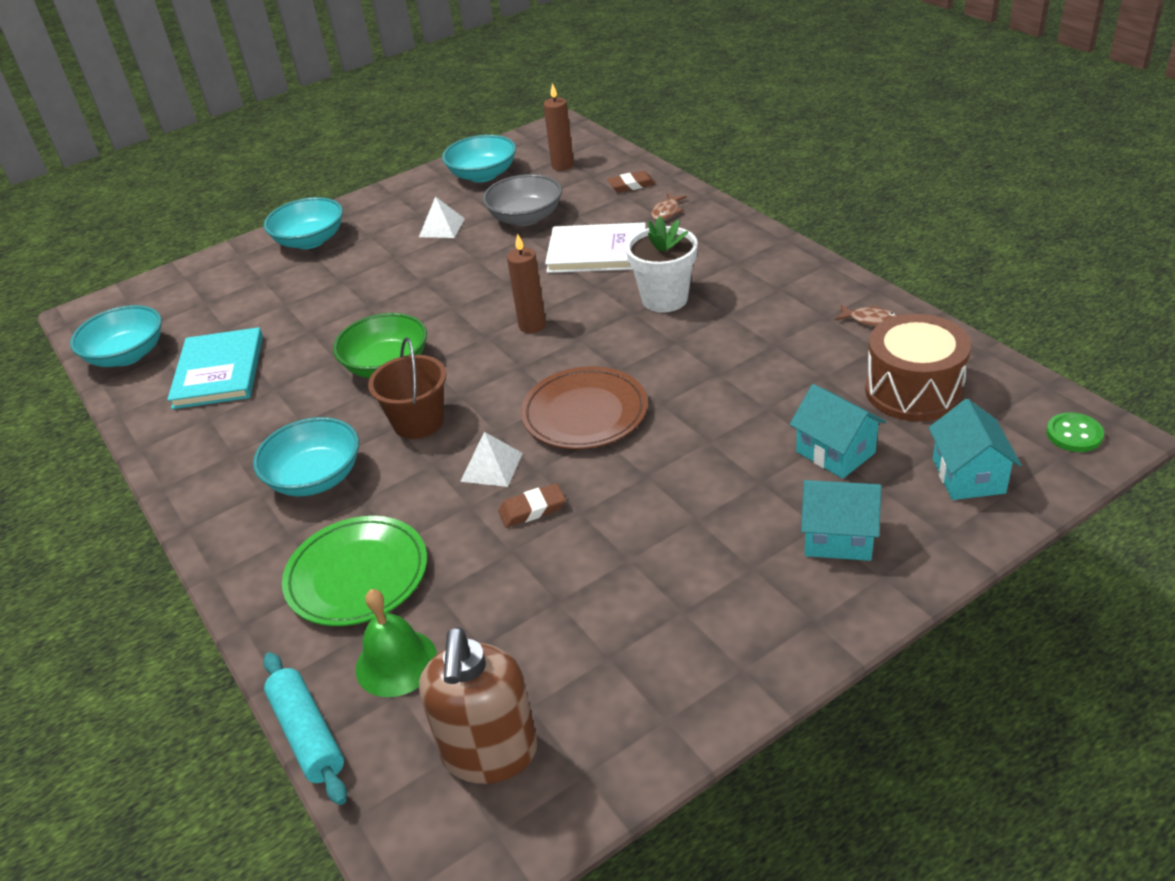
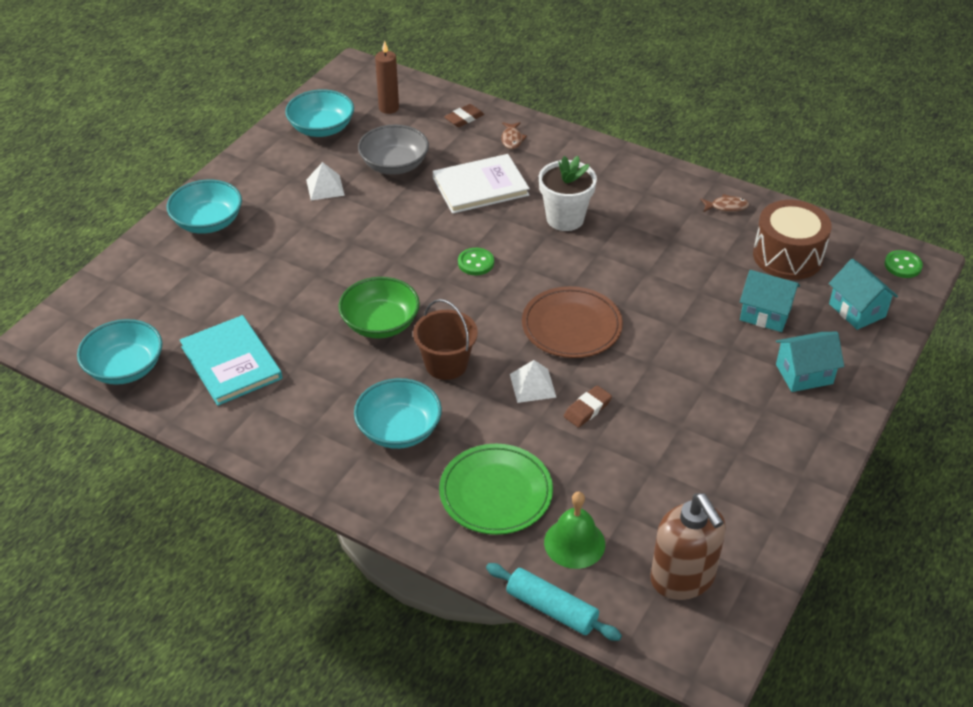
camera: 30 degrees left, 5 degrees up
(532, 325) = (476, 263): brown candle -> green button

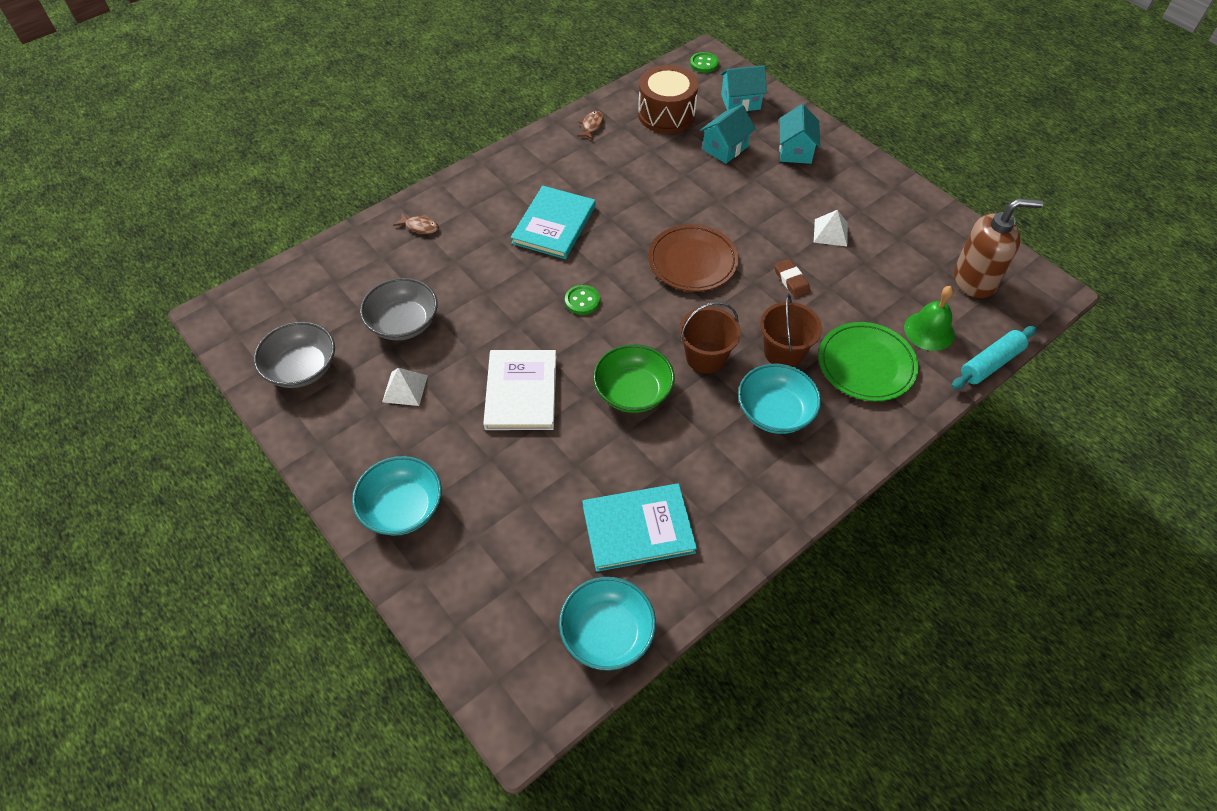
camera: 70 degrees left, 10 degrees up
(321, 128) = (302, 368): turquoise bowl -> grey bowl
(388, 108) = (306, 304): brown candle -> none
(464, 118) = (364, 251): brown eraser -> none
(480, 186) = (476, 268): white book -> white book (521, 392)
(481, 422) = (783, 352): none -> brown bucket
(532, 385) = (752, 306): white pyramid -> white pyramid (830, 232)
(565, 218) = (554, 224): white flower pot -> turquoise book

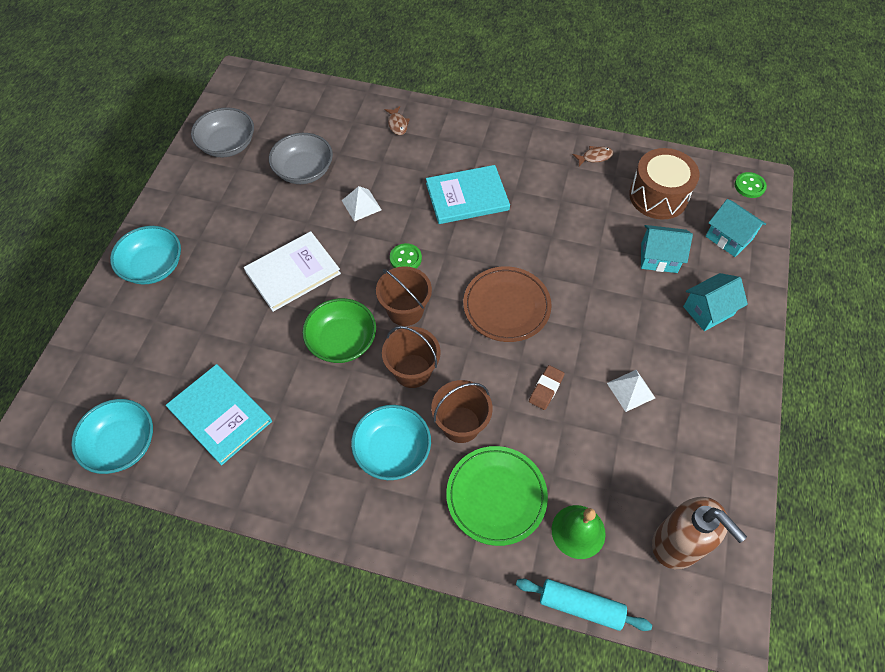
camera: 55 degrees right, 5 degrees up
(405, 388) = (249, 207): white pyramid -> white pyramid (361, 205)
(638, 330) = (405, 310): none -> brown bucket

